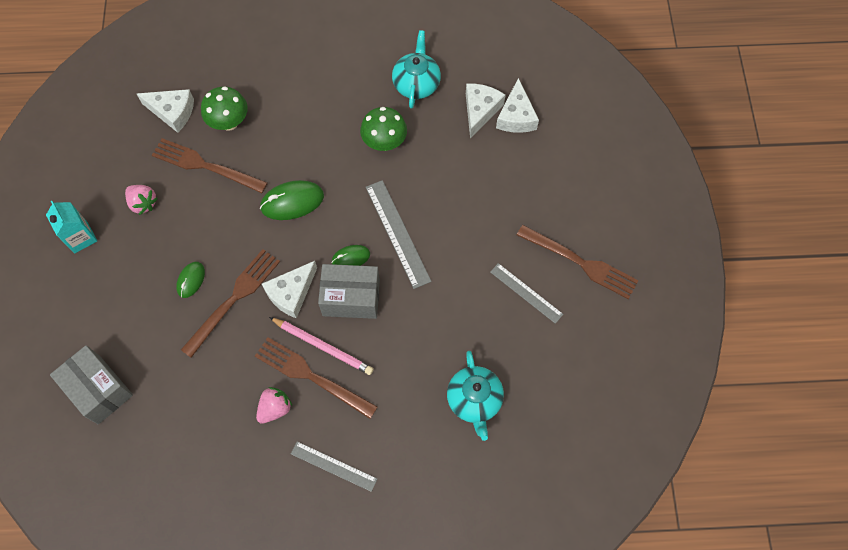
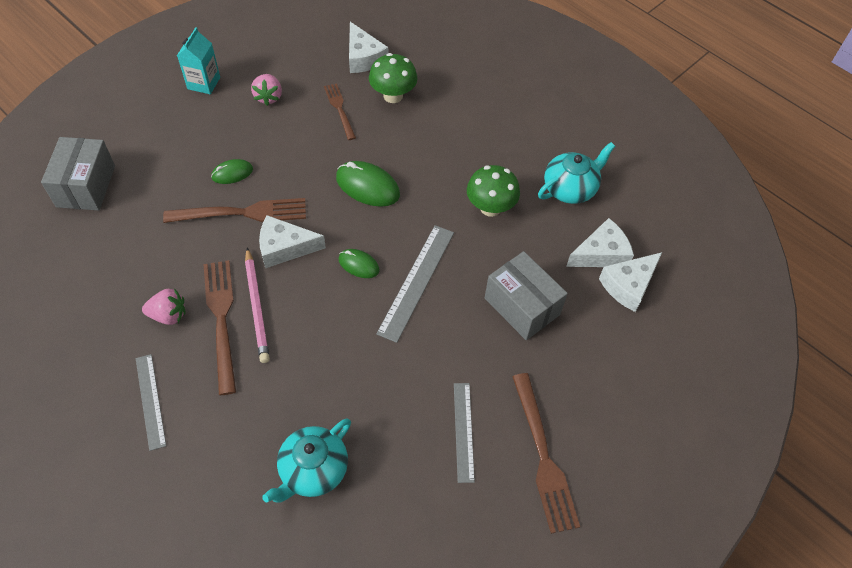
camera: 45 degrees right, 10 degrees down
(205, 166) = (339, 109): brown fork -> brown fork, size x0.61
(351, 298) = (321, 293): grey box -> grey box (521, 306)

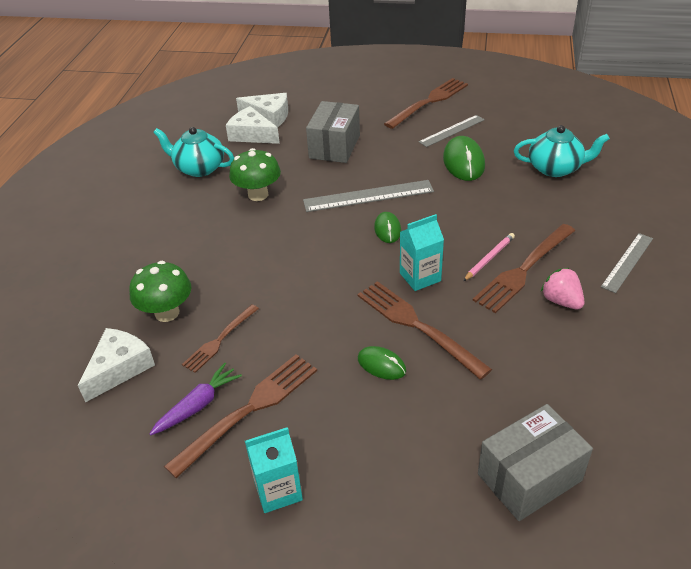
camera: 120 degrees left, 15 degrees down
(256, 307) = (489, 258): pink pencil -> pink pencil, size x0.66
(268, 97) = (249, 409): pink strawberry -> brown fork
(284, 247) = (420, 277): white cheese -> turquoise carton
(296, 78) = (198, 405): none -> purple carrot
(367, 186) = (303, 267): green mouse -> green mouse (463, 162)

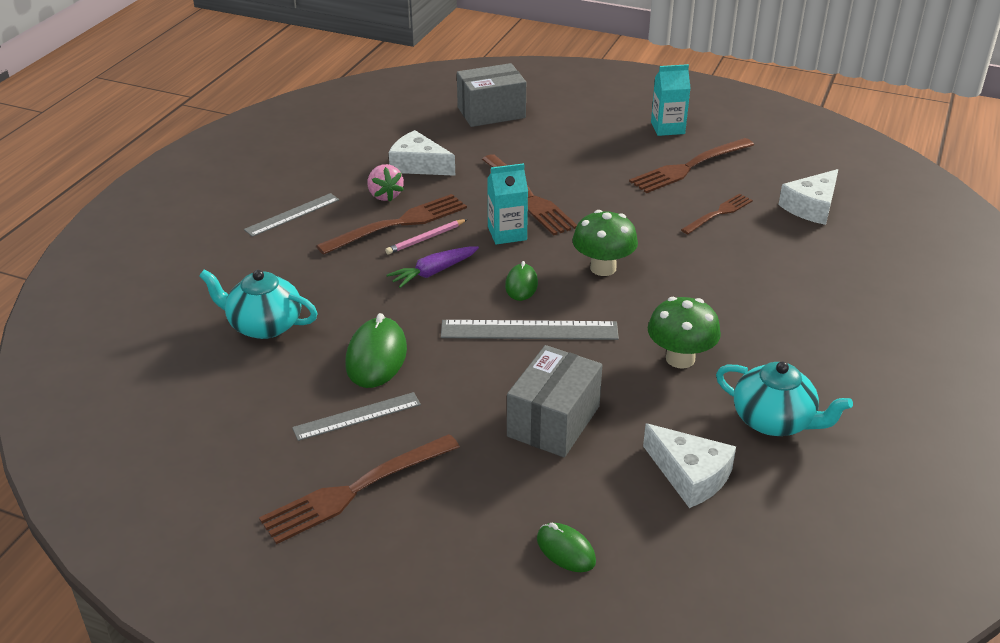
camera: 170 degrees left, 5 degrees down
(167, 313) = (777, 242): green mushroom -> green mushroom (603, 268)
(198, 405) = (733, 175): purple carrot -> purple carrot (433, 272)
(269, 117) = (658, 514): white cheese -> white cheese (418, 165)
(381, 365) = (572, 177): green mouse -> green mouse (566, 550)

